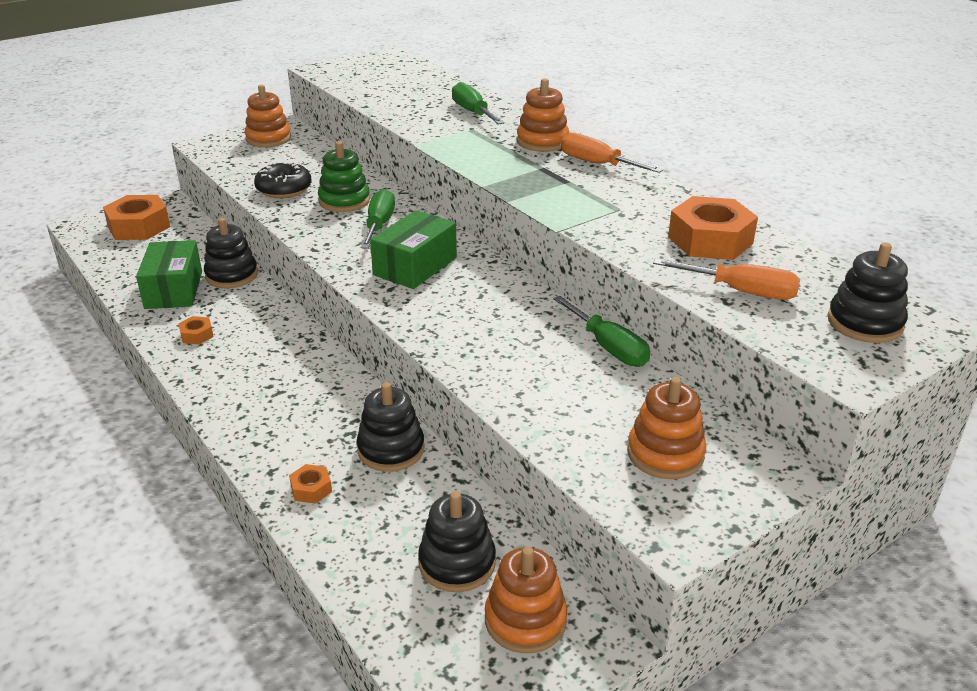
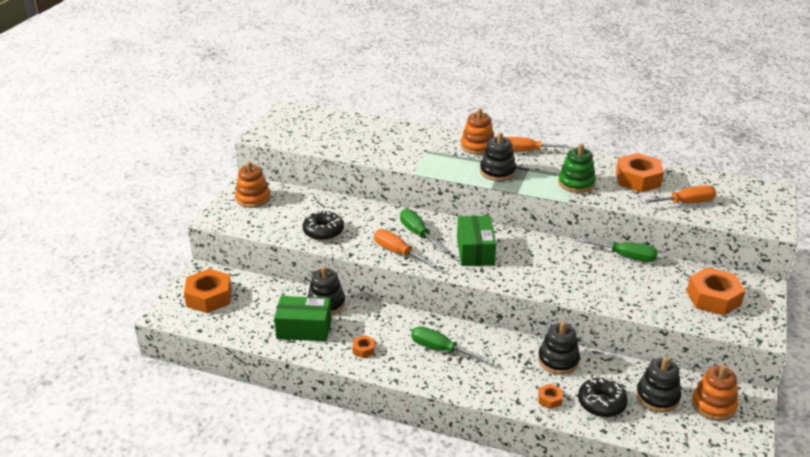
camera: 35 degrees left, 0 degrees up
(174, 290) = (304, 329): green box -> green box turned 45 degrees counterclockwise
(325, 235) = (397, 252): none -> orange screwdriver
(344, 201) = (373, 225): green stacking toy -> green stacking toy (576, 183)
(368, 529) = (601, 403): none -> black donut
(473, 112) = (409, 138): green screwdriver -> green screwdriver (439, 349)
(665, 454) = (713, 298): orange stacking toy -> orange nut
(865, 323) = (748, 199): black stacking toy -> black stacking toy (497, 172)

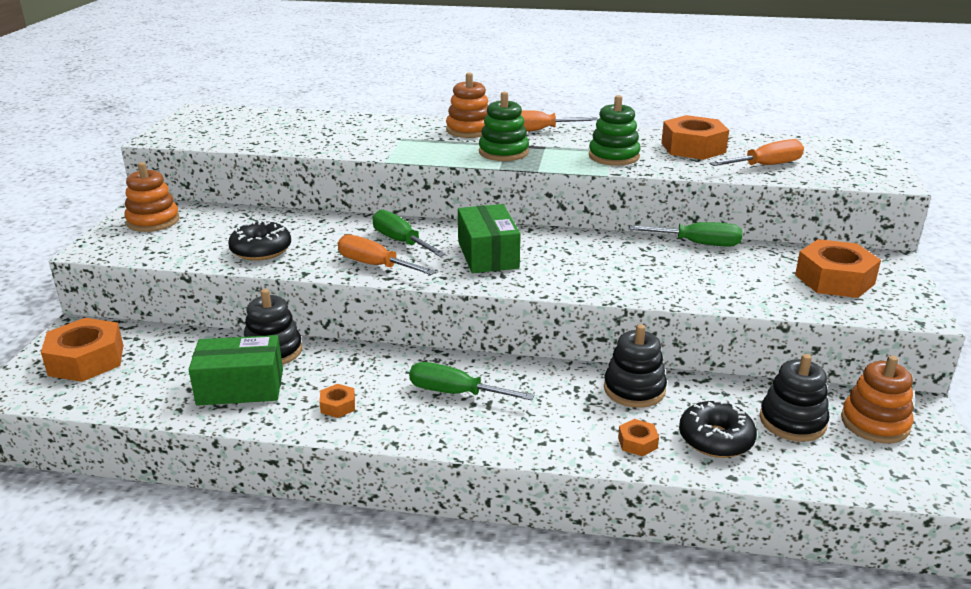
camera: 10 degrees left, 5 degrees down
(497, 172) = (503, 152): black stacking toy -> green stacking toy

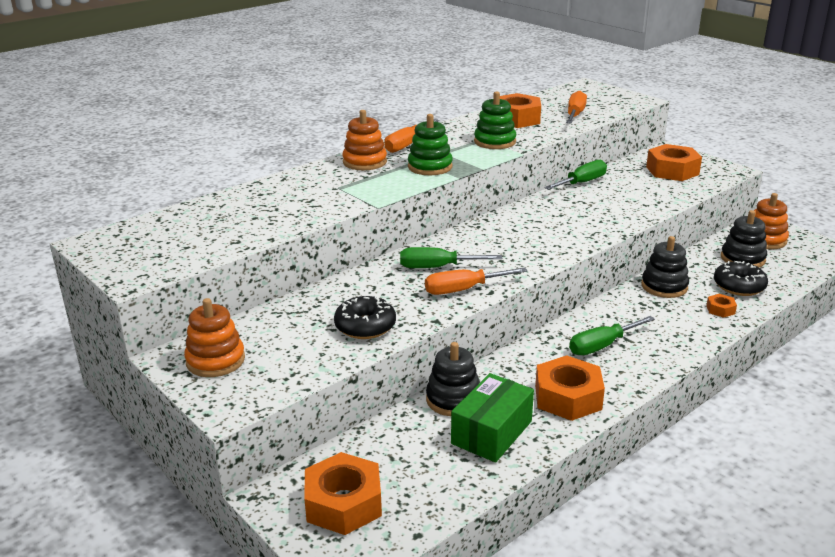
camera: 50 degrees left, 0 degrees up
(338, 406) = (568, 397): orange nut -> orange nut, size x2.15
(488, 255) = (505, 246): green box -> none

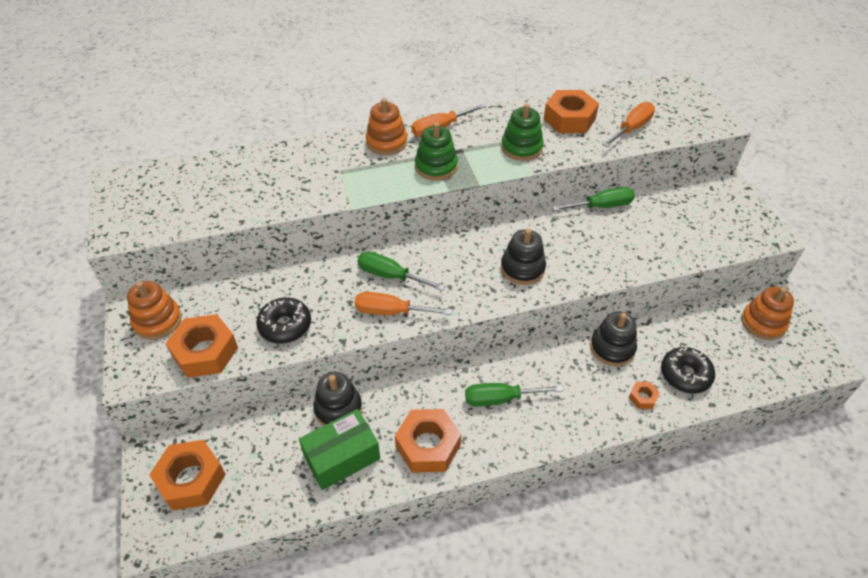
camera: 25 degrees right, 20 degrees up
(672, 171) = (706, 217): orange nut -> orange nut (205, 352)
(742, 259) = (719, 340): black stacking toy -> black stacking toy (522, 268)

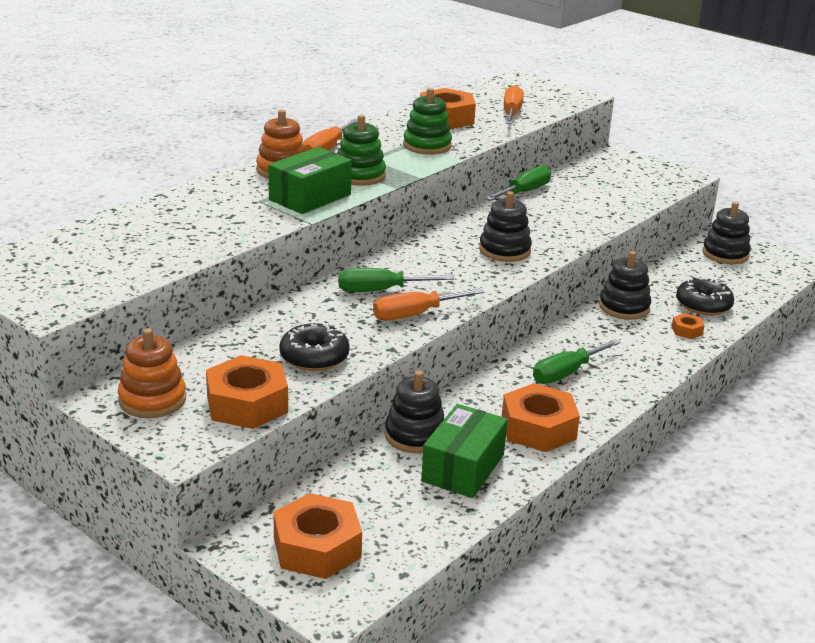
camera: 35 degrees left, 20 degrees down
(377, 179) = (310, 197): none -> green box
(763, 323) = (725, 254): orange stacking toy -> black stacking toy

